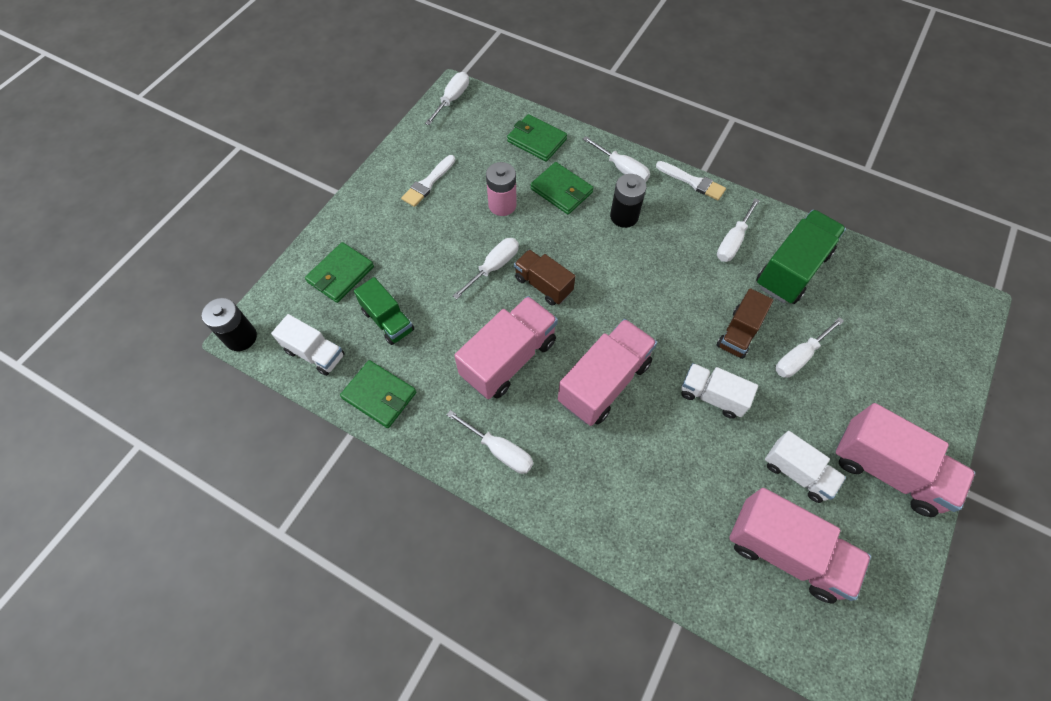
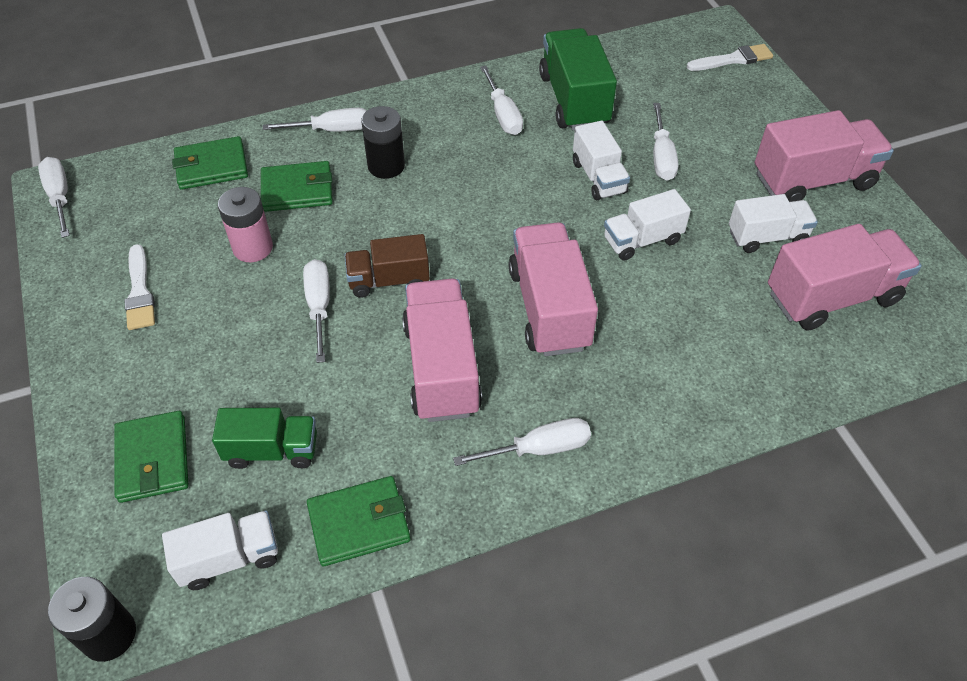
camera: 50 degrees left, 10 degrees down
(693, 182) = (409, 94): white brush -> white brush (733, 59)
(739, 333) = (598, 177): brown truck -> white truck

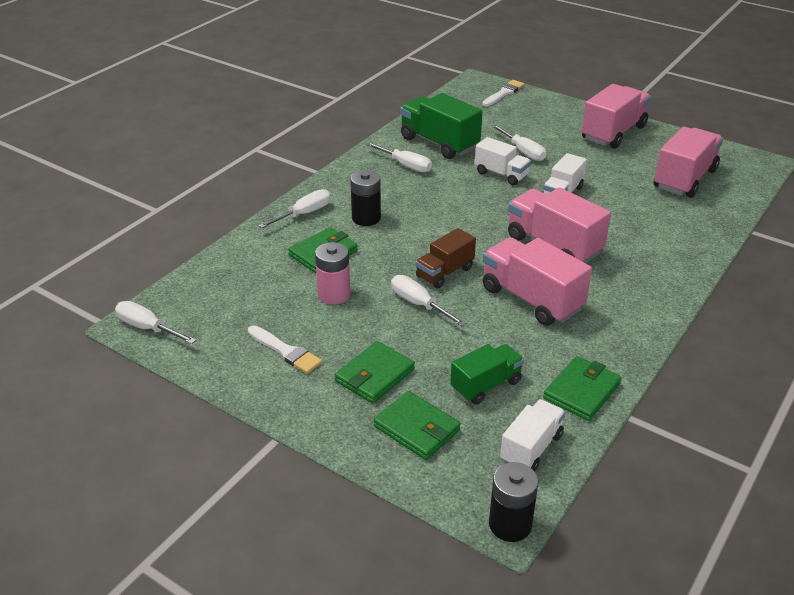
camera: 35 degrees left, 15 degrees down
(211, 166) = (244, 265): green wallet -> green wallet (374, 375)
(538, 449) = (630, 309): white screwdriver -> none
(767, 237) = (622, 166): white truck -> none

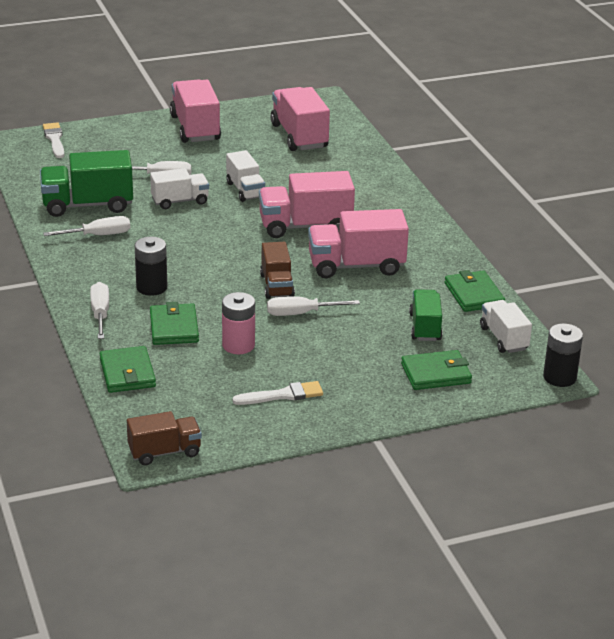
camera: 55 degrees left, 5 degrees down
(148, 328) = (164, 452): white screwdriver -> brown truck
(374, 375) = (359, 367): green wallet -> green wallet (127, 373)

